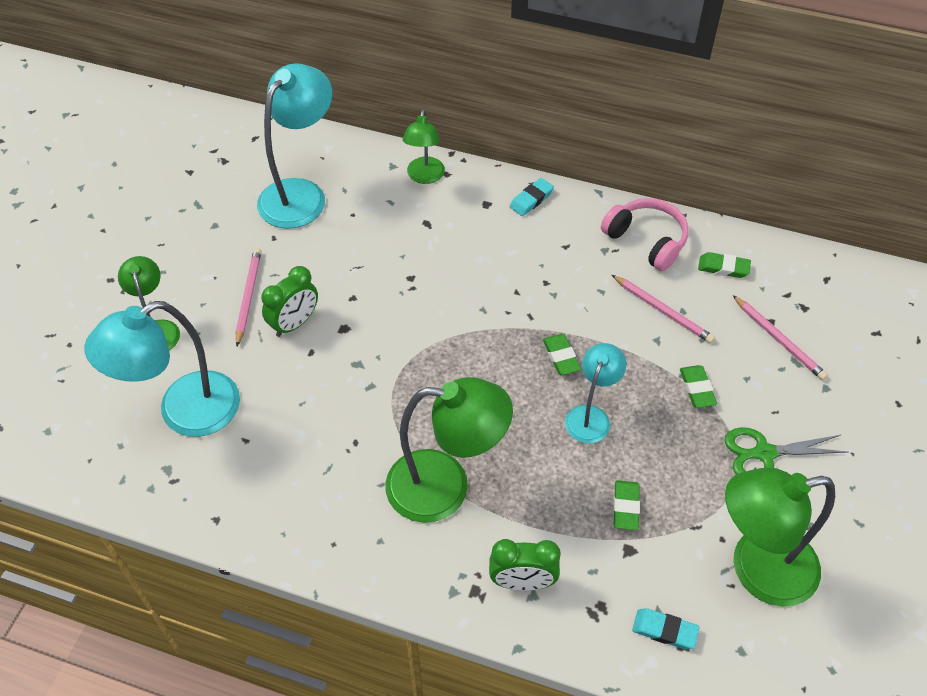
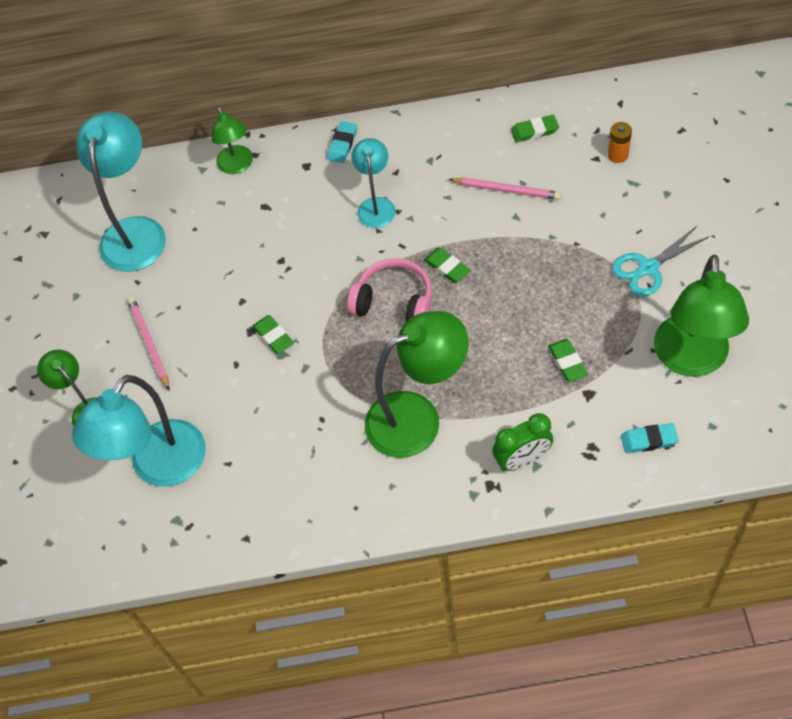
camera: 20 degrees left, 5 degrees up
(294, 323) = (205, 347): green clock -> none
(591, 416) = (499, 304): turquoise lamp -> turquoise lamp (376, 205)
(646, 240) = (459, 136): pink headphones -> pink headphones (394, 302)
(697, 389) = (569, 241): green eraser -> green eraser (273, 336)
(757, 569) = (691, 360): green lamp -> green lamp turned 45 degrees counterclockwise
(764, 453) = (648, 268): green scissors -> turquoise scissors
(779, 339) = (610, 171): pink pencil -> none
(795, 328) = (618, 155): none -> orange battery

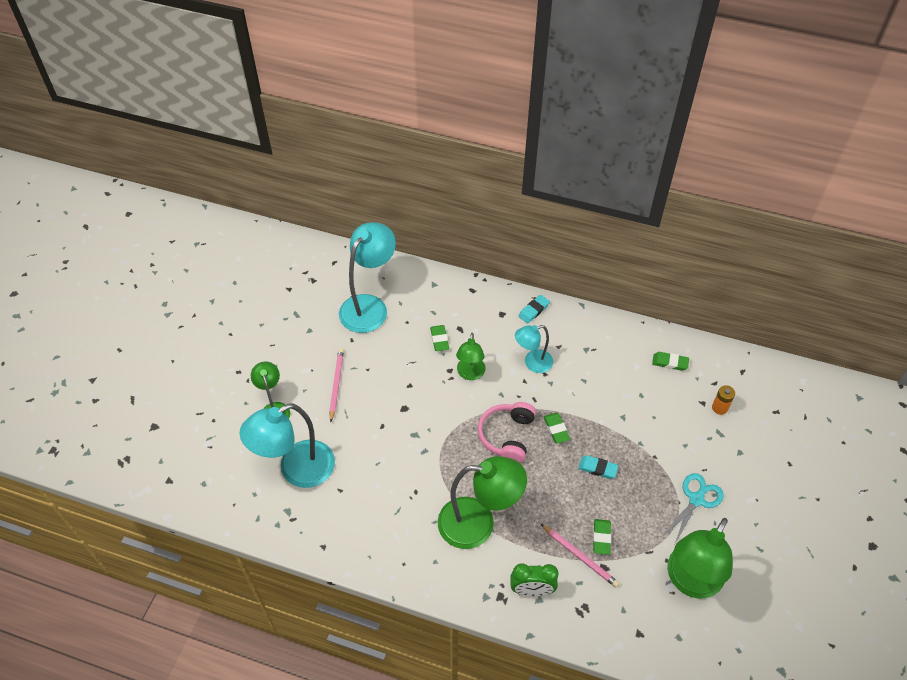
camera: 20 degrees right, 5 degrees down
(237, 166) = (457, 293): green lamp -> green lamp (470, 374)
(273, 336) = (416, 419): green eraser -> green eraser (439, 339)
(376, 205) = (532, 363): turquoise lamp -> turquoise lamp turned 135 degrees counterclockwise
(394, 302) = (507, 436): pink headphones -> pink headphones turned 120 degrees counterclockwise
(506, 190) = (627, 395): pink pencil -> pink pencil (580, 556)
(648, 268) = (696, 499): turquoise scissors -> turquoise scissors turned 135 degrees clockwise
(648, 440) = (627, 623): turquoise eraser -> turquoise eraser (597, 468)

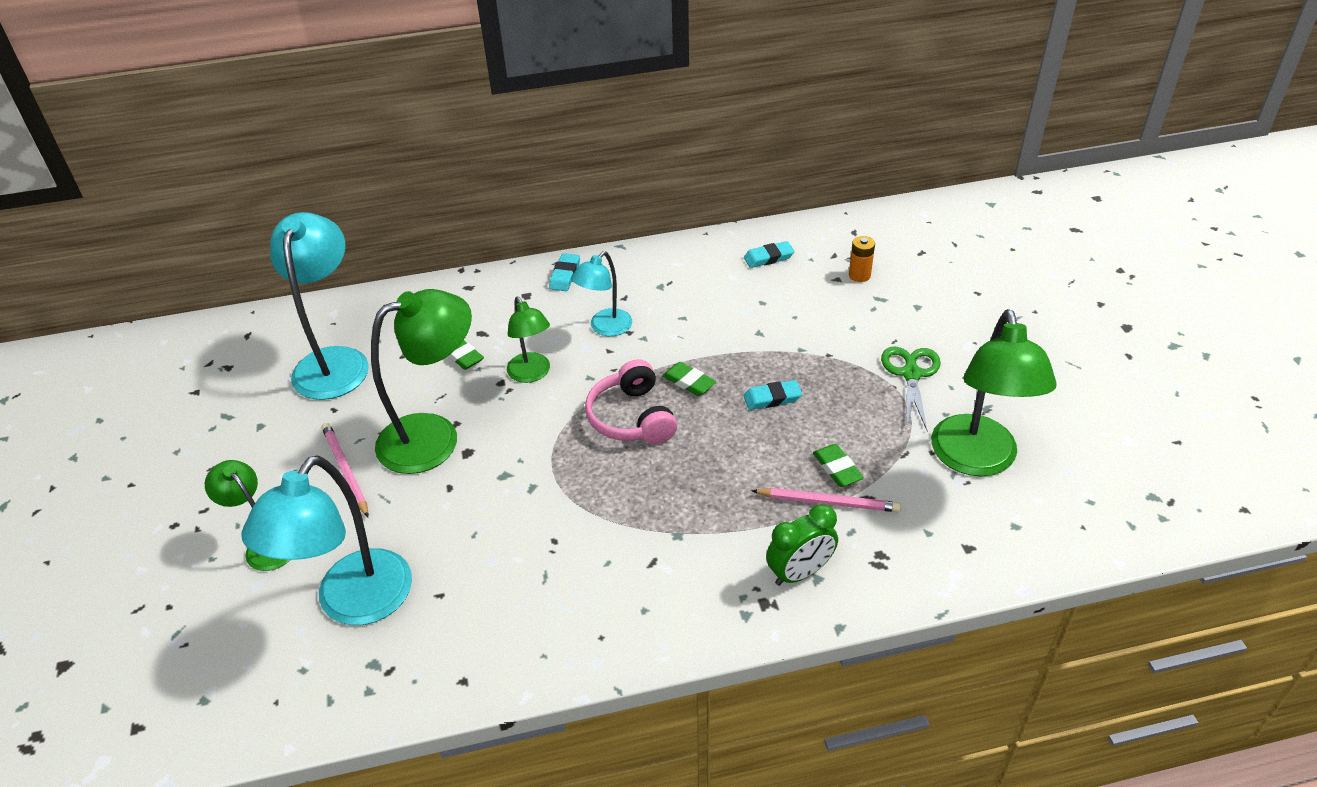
camera: 30 degrees left, 10 degrees down
(478, 523) = (669, 533): green lamp -> green lamp (434, 437)
(670, 363) = (768, 258): green eraser -> turquoise eraser
(696, 499) = (911, 374): turquoise scissors -> green scissors

